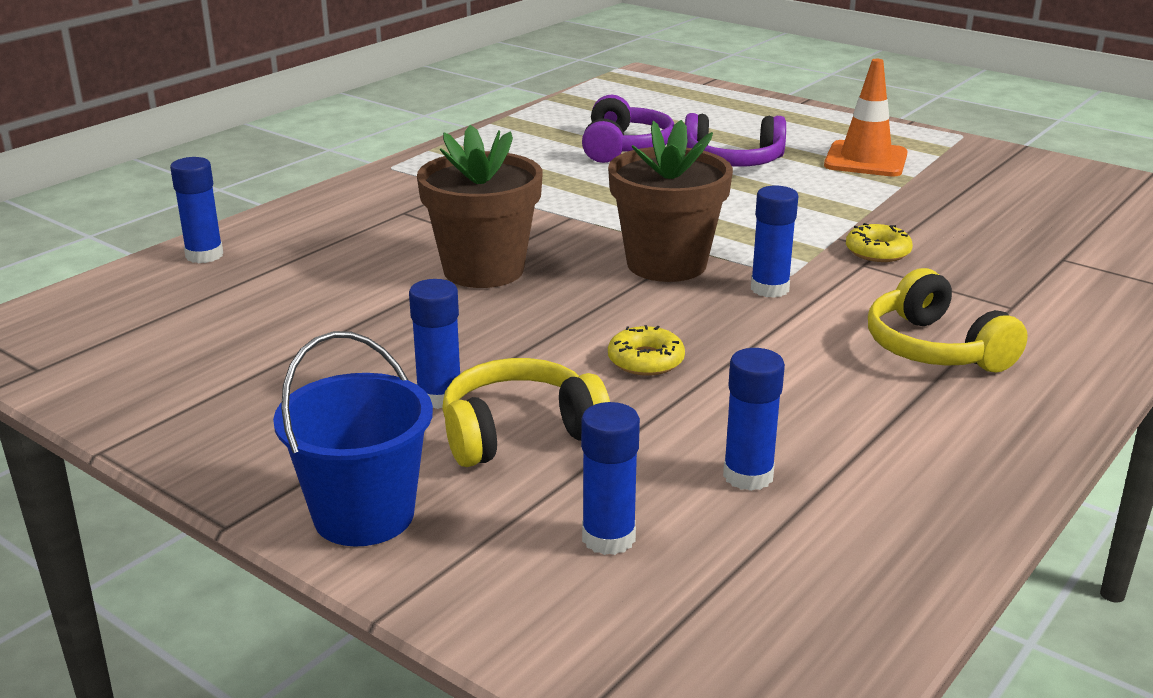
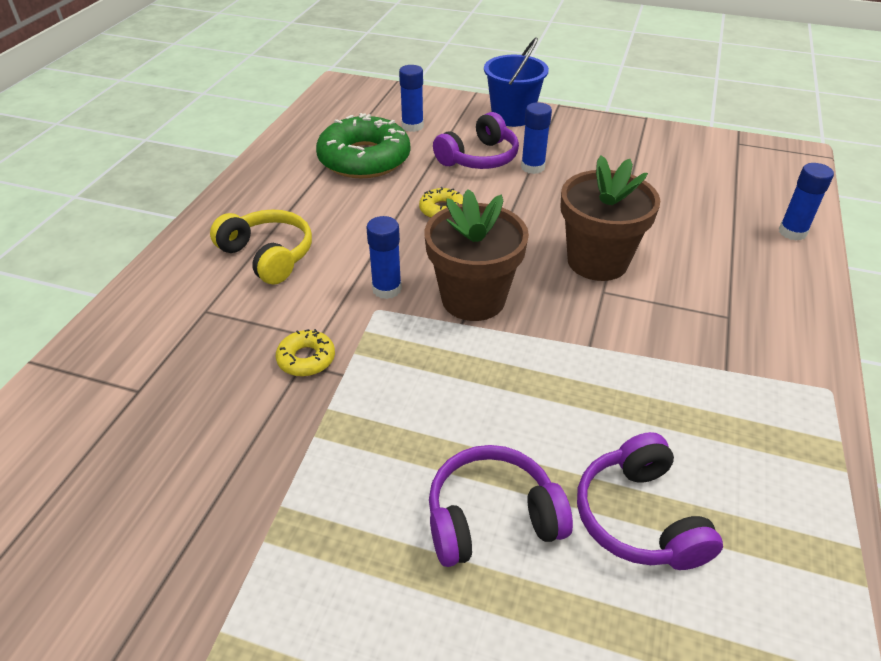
camera: 160 degrees right, 15 degrees up
(519, 433) = (479, 158): yellow headphones -> purple headphones
(748, 476) = (364, 159): blue glue stick -> green donut
(865, 160) = (325, 577): orange traffic cone -> none

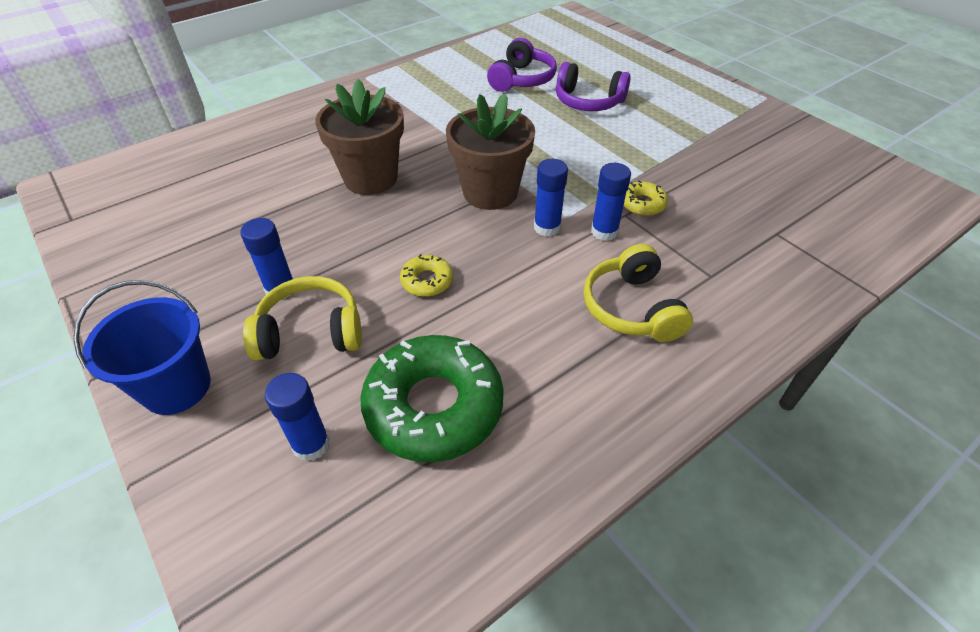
camera: 145 degrees left, 5 degrees up
(479, 158) = (310, 332): purple headphones -> yellow headphones
(792, 232) = (215, 138): blue glue stick -> blue glue stick (604, 231)

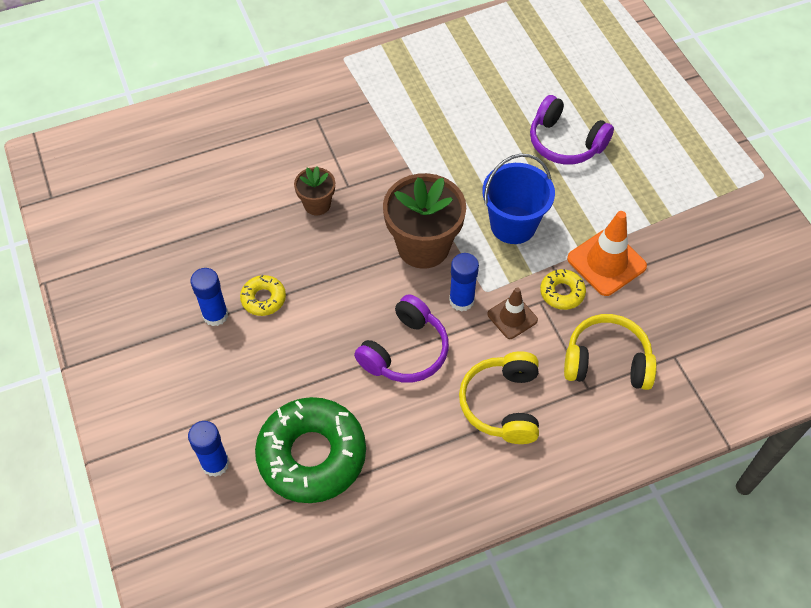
camera: 15 degrees right, 10 degrees up
(176, 387) = (125, 390): blue bucket -> blue bucket (513, 225)
(310, 332) = (232, 364): yellow headphones -> yellow headphones (607, 361)
(370, 178) = (317, 204): brown flower pot -> brown flower pot, size x0.52
(427, 281) = (338, 335): yellow donut -> yellow donut (263, 299)
(521, 79) = (507, 94): purple headphones -> purple headphones (405, 351)
(604, 231) = (512, 317): blue glue stick -> brown traffic cone
(671, 175) = (606, 262): none -> orange traffic cone

